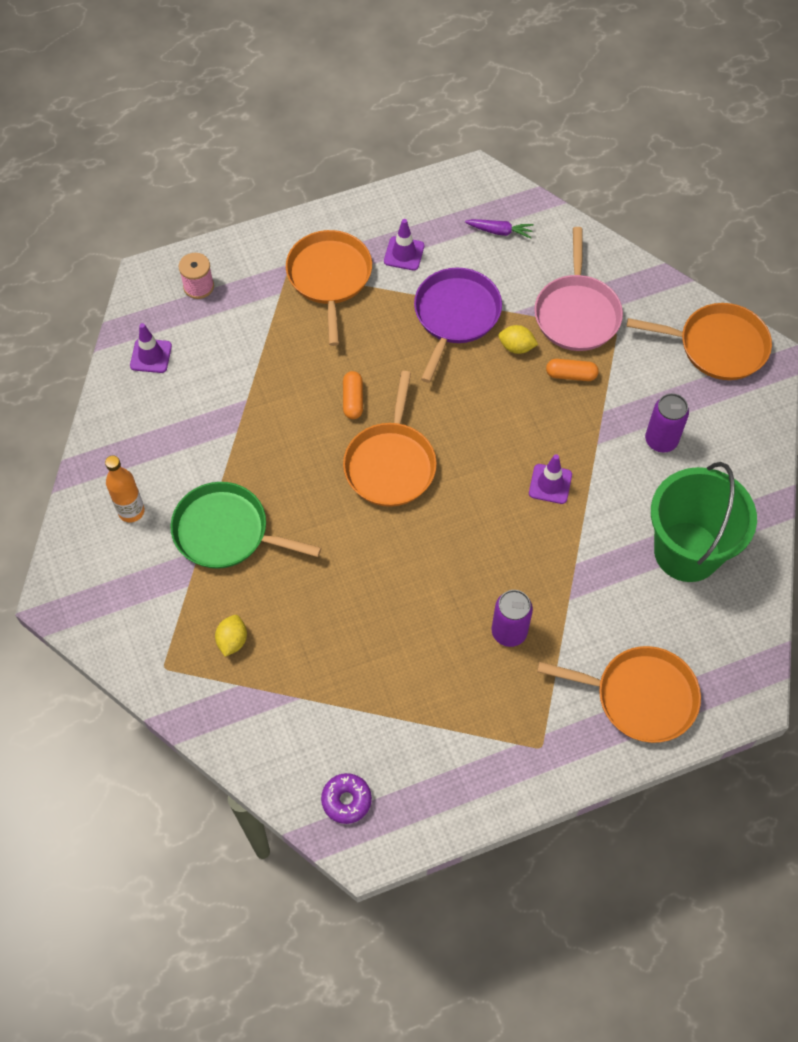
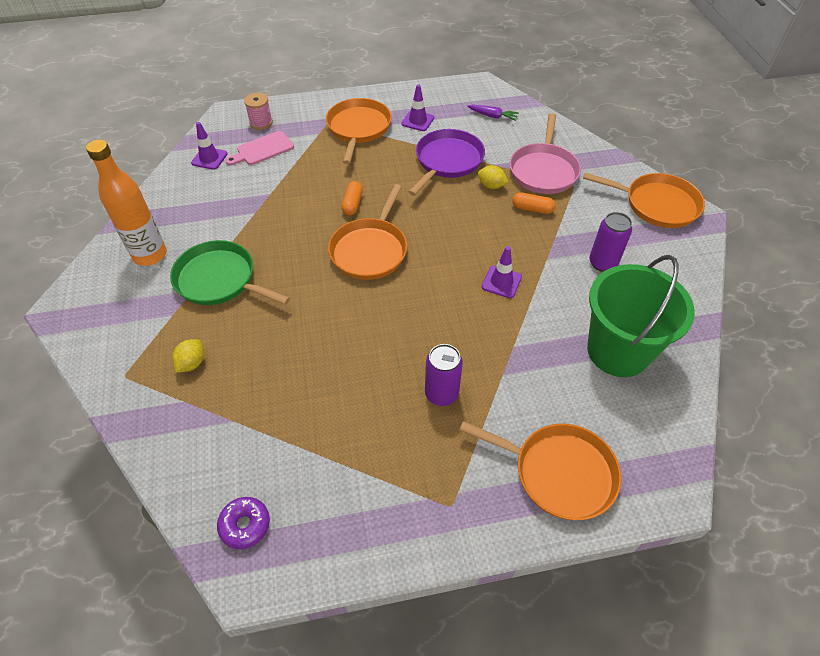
camera: 10 degrees right, 10 degrees down
(131, 511) = (150, 255): orange bottle -> orange bottle, size x1.53
(214, 331) = (262, 149): none -> pink cutting board

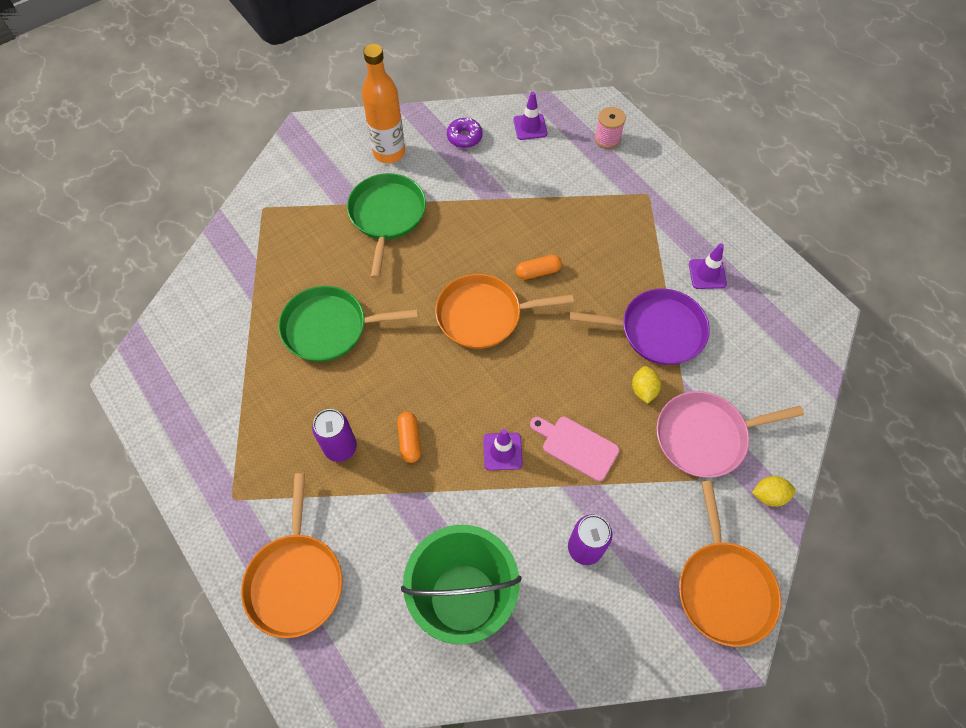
camera: 65 degrees right, 10 degrees up
(192, 363) = (293, 244): yellow lemon -> yellow lemon (769, 495)
(245, 525) = (168, 356): purple donut -> purple donut (464, 137)
(262, 149) = (569, 160): pink cutting board -> pink cutting board (576, 446)
(309, 362) = (329, 328): none -> green pan
(358, 128) = (656, 224): orange pan -> none
(492, 116) = (770, 346): purple carrot -> none
(532, 209) = (630, 445): orange capsule -> orange capsule (409, 440)

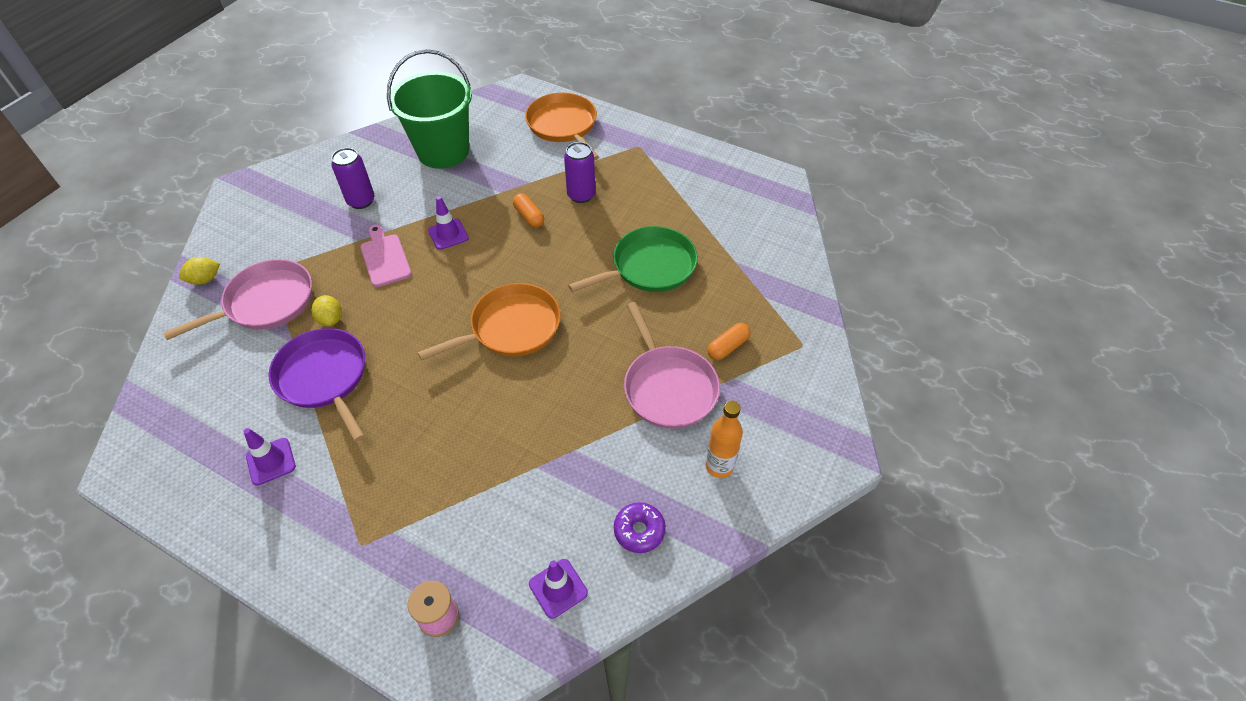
camera: 155 degrees right, 10 degrees down
(387, 216) = (668, 387): green pan -> pink pan
(389, 152) = (719, 466): orange bottle -> orange bottle, size x0.65
(538, 272) = (471, 390): orange capsule -> orange capsule (727, 347)
(576, 446) = (385, 258): pink cutting board -> pink cutting board turned 120 degrees counterclockwise
(657, 330) = (324, 377): purple pan -> purple pan turned 75 degrees clockwise
(724, 588) = (246, 213): orange pan -> none

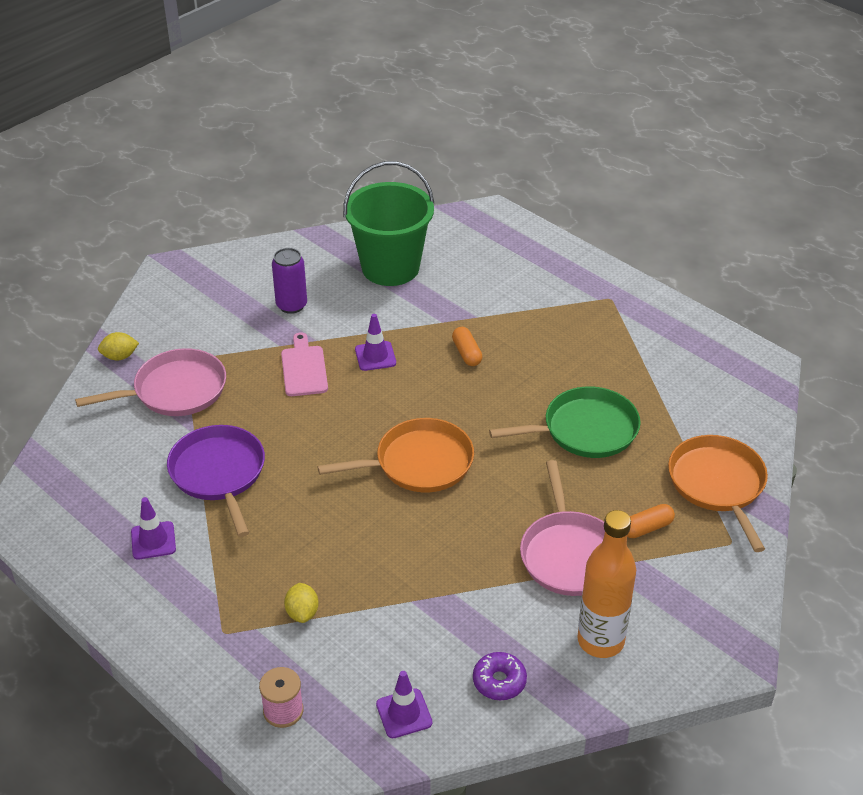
camera: 15 degrees right, 10 degrees down
(331, 319) = (236, 419): yellow lemon -> yellow lemon (302, 613)
(563, 125) = (531, 261): orange pan -> orange pan (718, 484)
(581, 195) = (530, 341): purple can -> none
(719, 466) = (600, 641): orange bottle -> orange bottle, size x1.53

